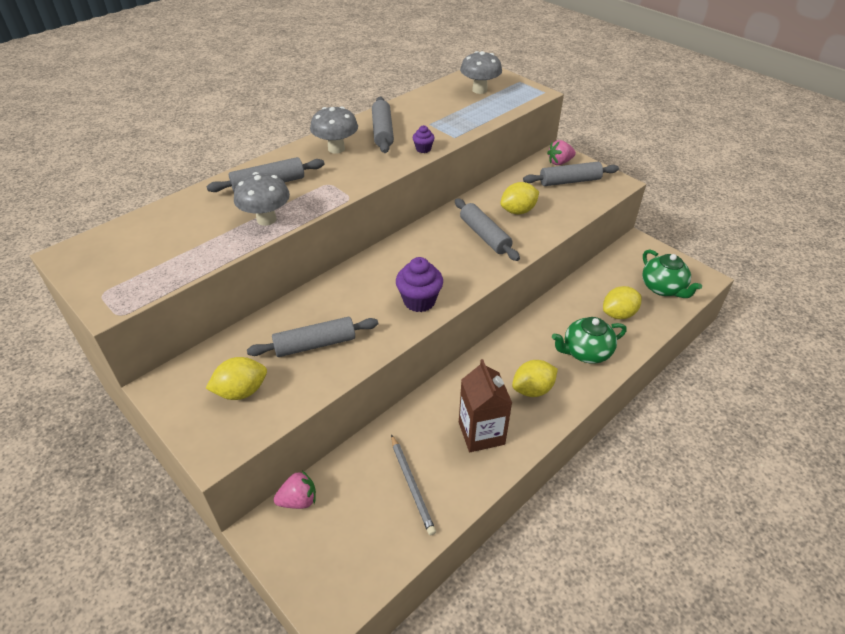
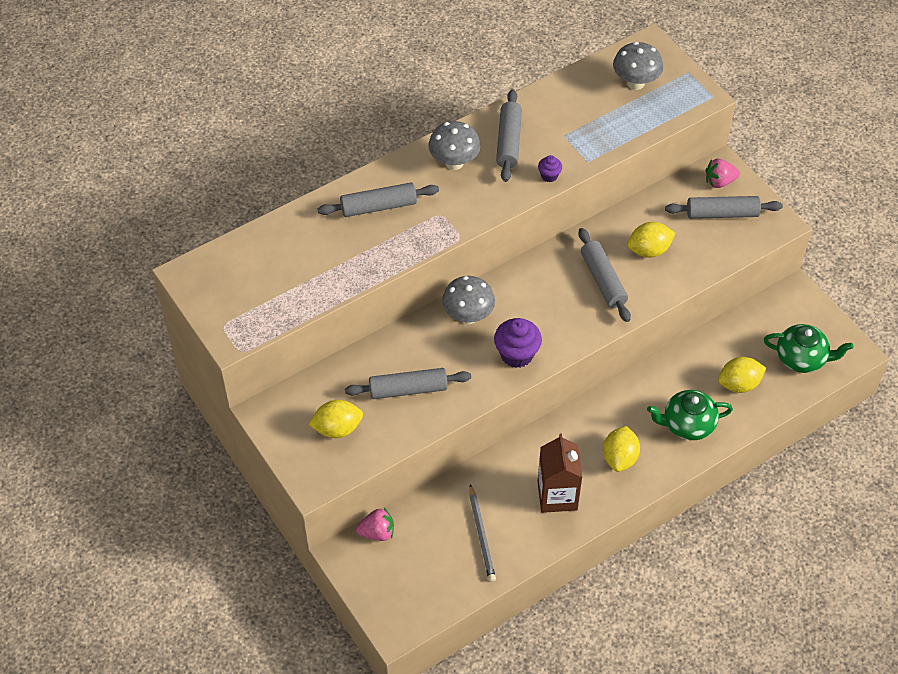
camera: 10 degrees right, 10 degrees up
(266, 219) = (374, 256): grey mushroom -> grey mushroom (468, 316)
(532, 389) = (619, 458): yellow lemon -> yellow lemon turned 60 degrees counterclockwise
(663, 288) = (801, 358): green teapot -> green teapot turned 60 degrees counterclockwise

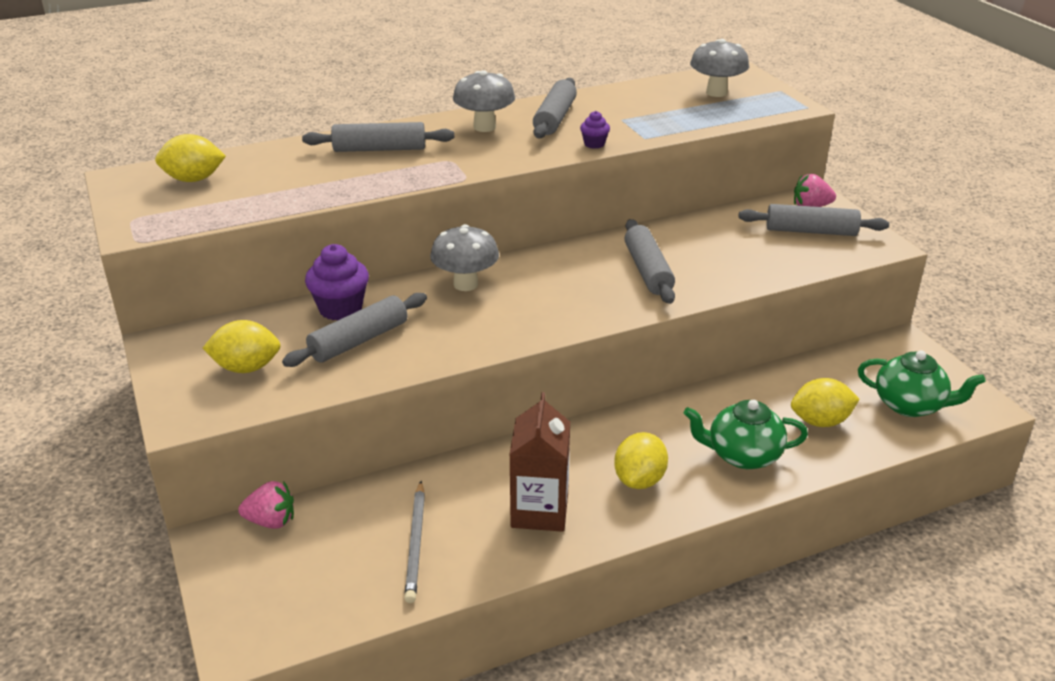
camera: 10 degrees right, 20 degrees down
(408, 389) = (359, 340): grey rolling pin -> grey rolling pin turned 45 degrees counterclockwise
(516, 354) = (515, 323): purple cupcake -> purple cupcake (340, 309)
(649, 250) = (712, 252): yellow lemon -> yellow lemon (194, 179)

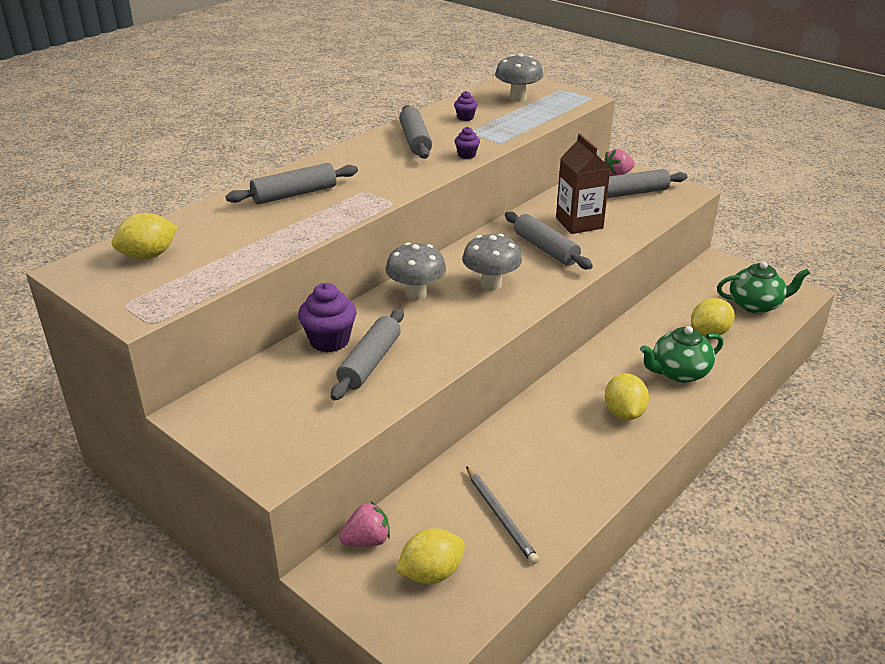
camera: 25 degrees left, 0 degrees up
(246, 367) = (292, 412): yellow lemon -> yellow lemon (431, 573)
(484, 127) = (365, 158): grey mushroom -> grey mushroom (491, 284)
(539, 511) = (572, 459): brown carton -> brown carton (579, 223)
(634, 103) = (465, 118): none -> purple cupcake

